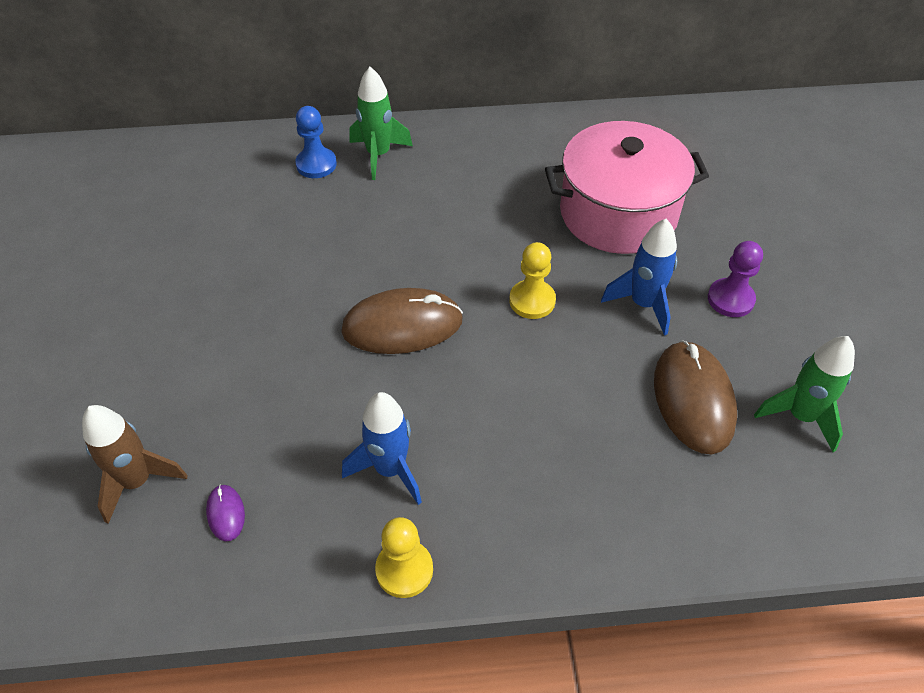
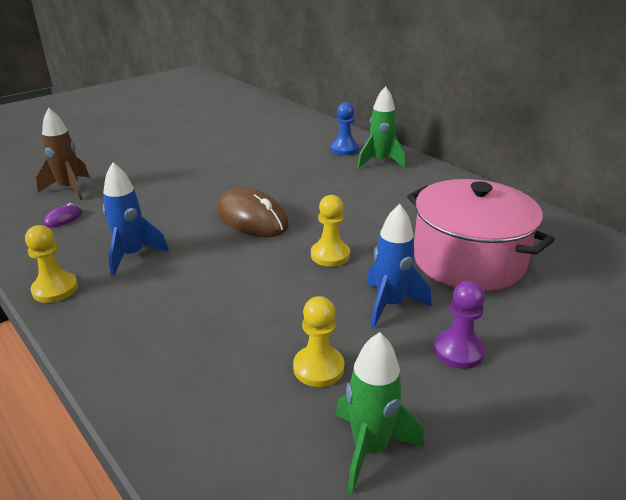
camera: 55 degrees right, 20 degrees down
(693, 399) = (318, 368): brown mouse -> yellow pawn

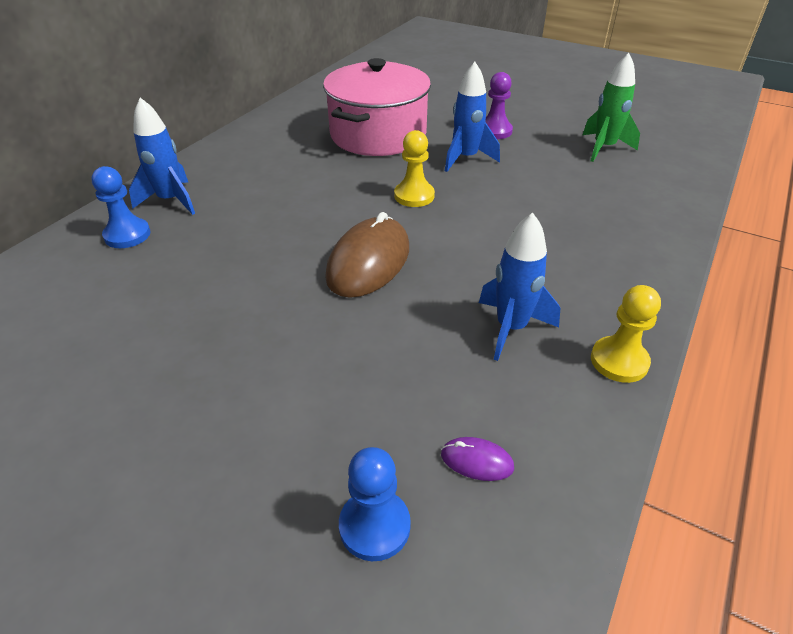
camera: 110 degrees left, 10 degrees up
(69, 189) = (374, 526): brown rocket -> blue pawn
(318, 368) = (561, 174): yellow pawn -> none
(380, 162) = (171, 201): green rocket -> blue rocket

